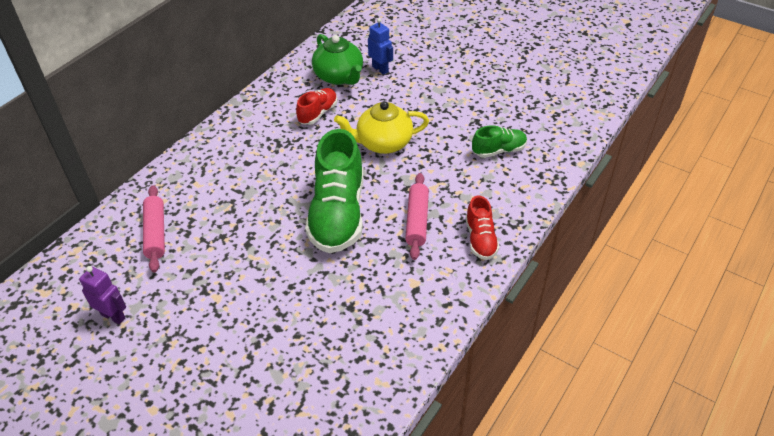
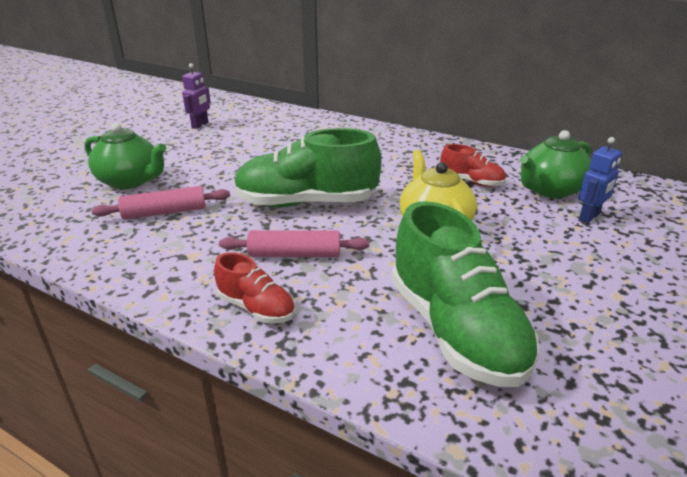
camera: 85 degrees right, 15 degrees down
(156, 233) = (284, 128): pink rolling pin -> pink rolling pin (165, 212)
(265, 358) = (130, 181): none -> green teapot
(480, 239) = (256, 308): red shoe -> red shoe turned 135 degrees counterclockwise
(499, 150) = (455, 330): green shoe -> green shoe, size x1.99

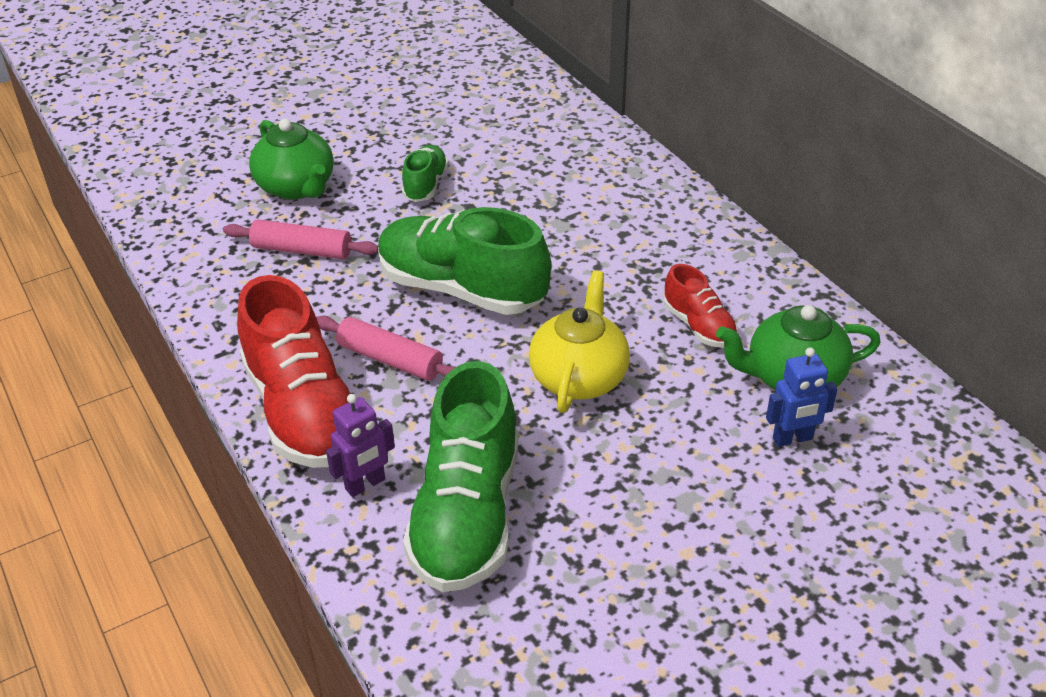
camera: 30 degrees right, 10 degrees up
(200, 125) = (439, 107): purple robot -> purple robot (365, 484)
(227, 160) = (425, 185): none -> green shoe
(256, 308) = (304, 411): red shoe -> red shoe, size x1.99

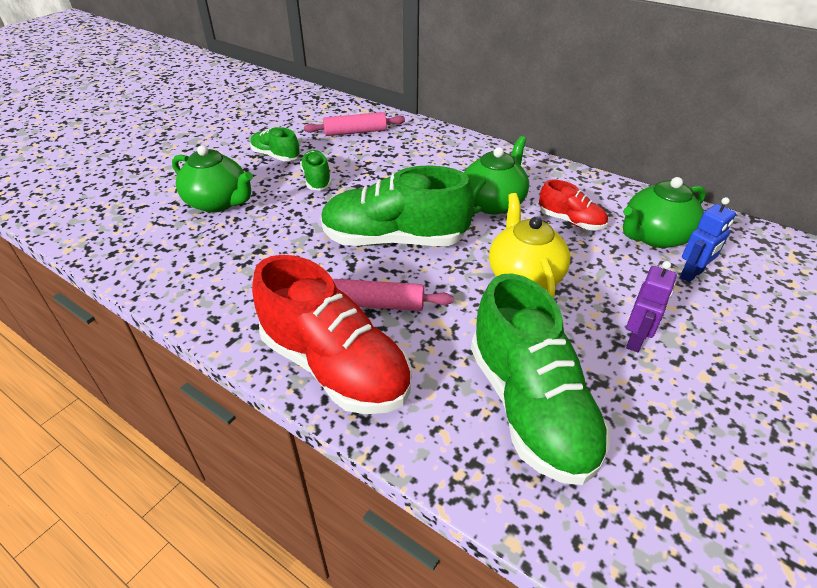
camera: 25 degrees left, 0 degrees up
(302, 250) = (251, 244): pink rolling pin -> pink rolling pin (355, 132)
(365, 484) = (430, 411): purple robot -> purple robot (636, 340)
(398, 139) = (276, 156): none -> green shoe
(619, 274) = (493, 203): none -> green teapot

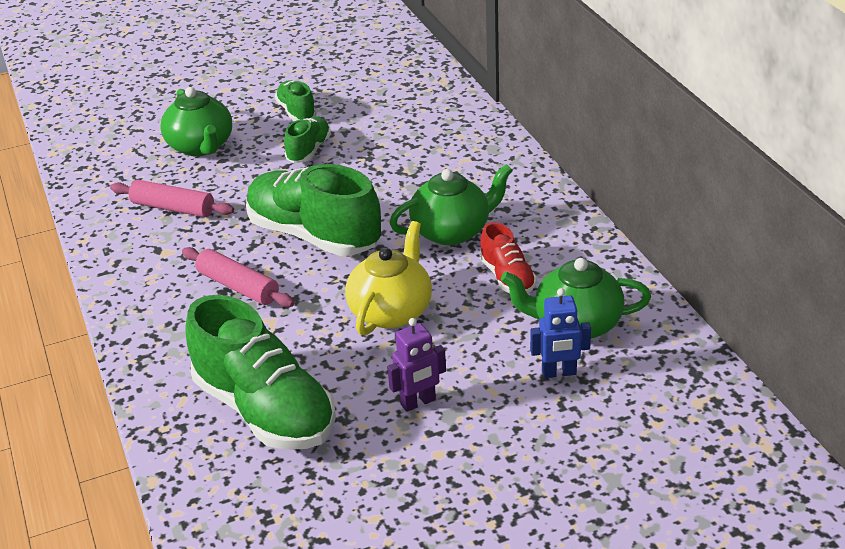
camera: 35 degrees right, 5 degrees down
(335, 367) = (156, 321): red shoe -> none
(355, 132) = (404, 106): pink rolling pin -> pink rolling pin (173, 208)
(530, 407) = (265, 410): green shoe -> green shoe turned 60 degrees counterclockwise

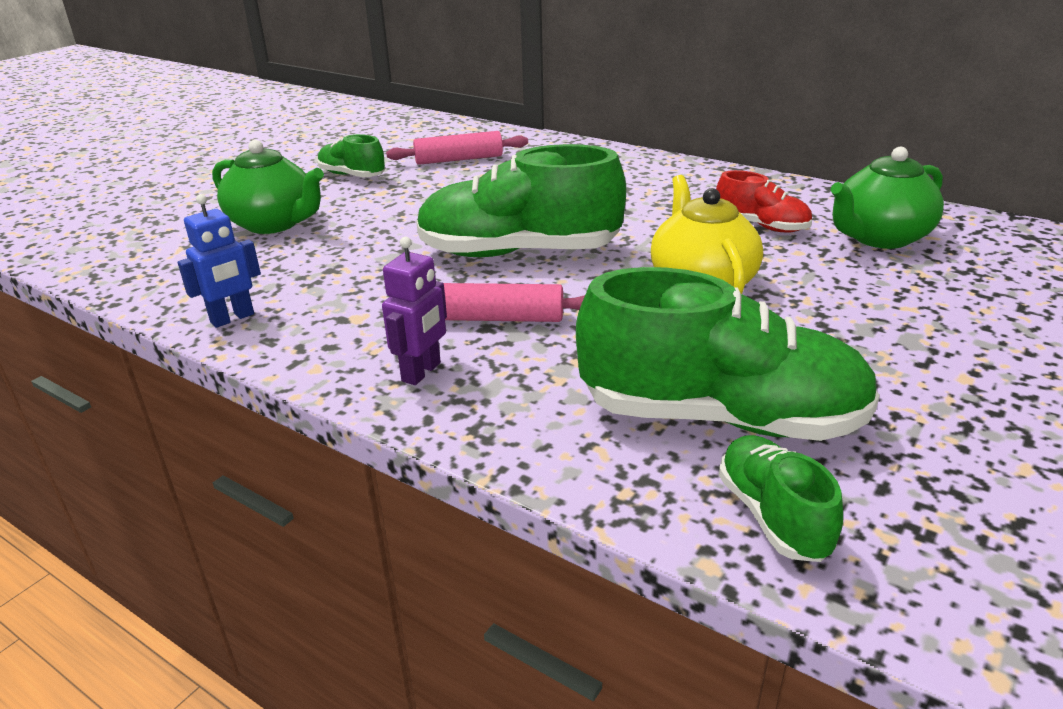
camera: 35 degrees left, 5 degrees down
(173, 208) = (310, 278): pink rolling pin -> pink rolling pin (459, 159)
(309, 150) = (409, 197): green shoe -> green shoe (772, 515)
(418, 403) = (864, 343): purple robot -> purple robot (422, 372)
(452, 231) = (652, 211): green teapot -> none
(559, 373) = (935, 274): blue robot -> blue robot (232, 318)

